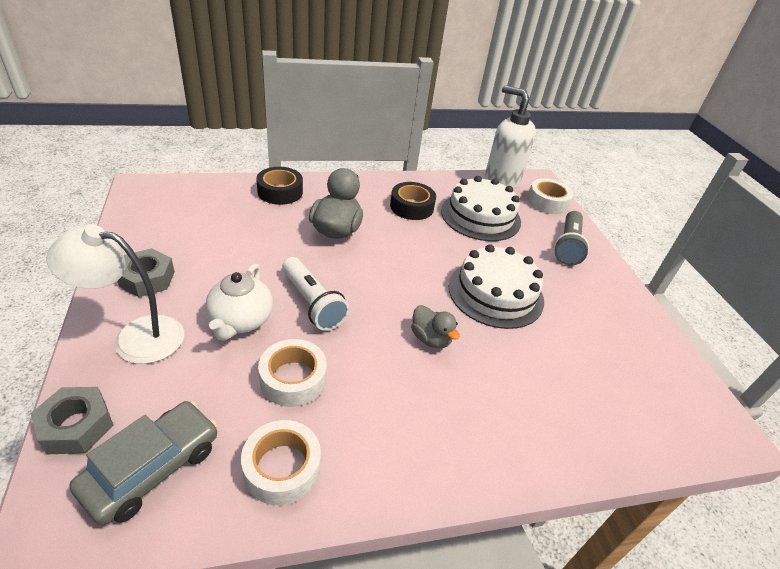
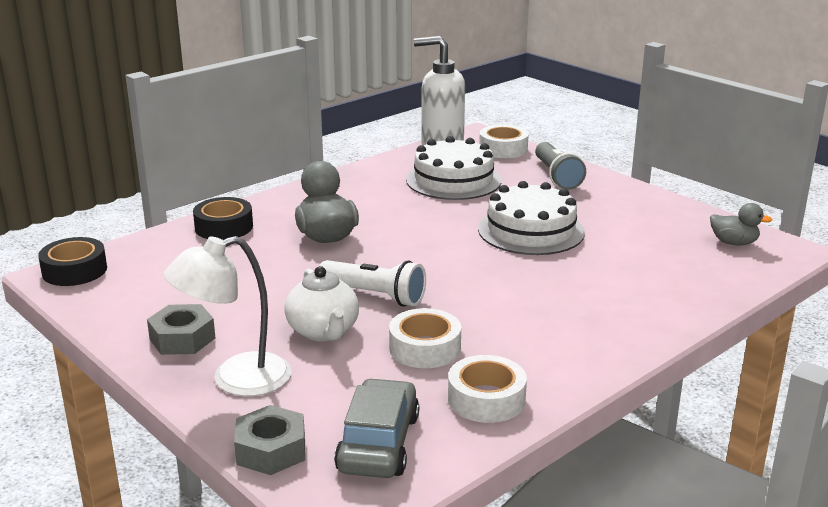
camera: 25 degrees left, 15 degrees down
(411, 207) = (378, 195): black tape -> black tape (74, 270)
(431, 339) = (511, 280): grey duck -> grey duck (734, 243)

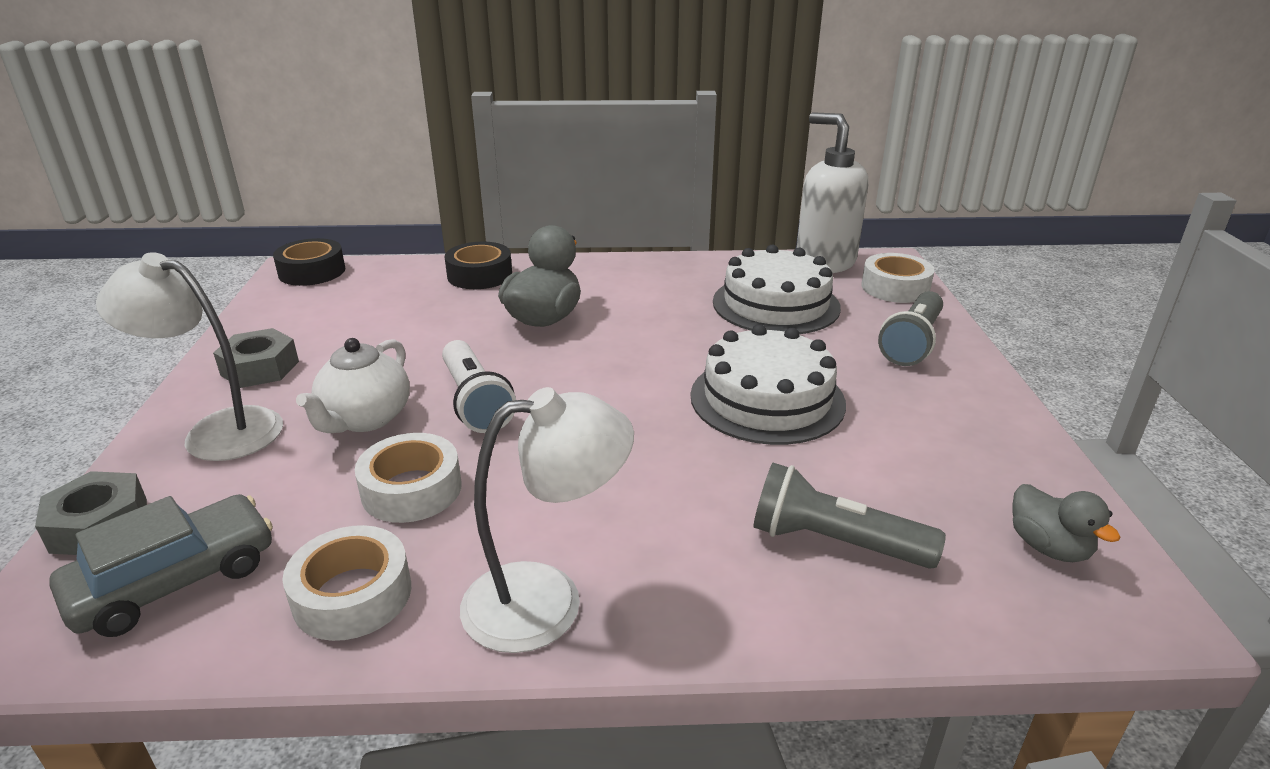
camera: 40 degrees right, 5 degrees up
(579, 355) = (547, 600): none -> white lamp
(656, 277) = (834, 542): none -> grey flashlight

